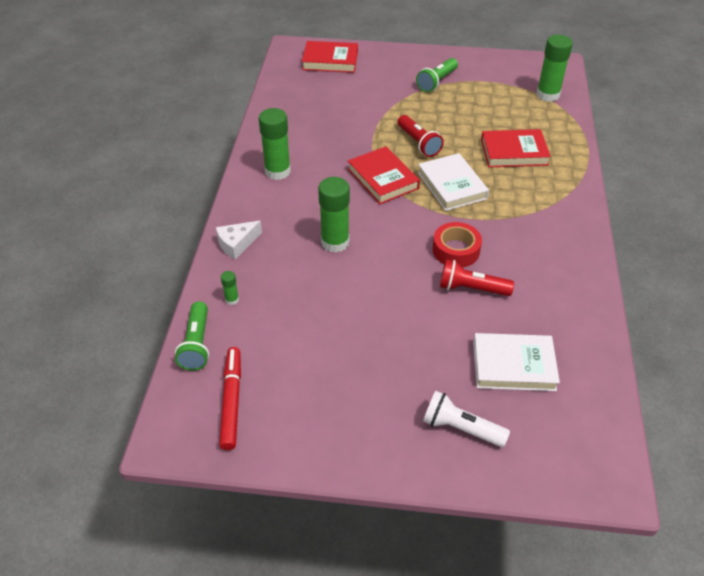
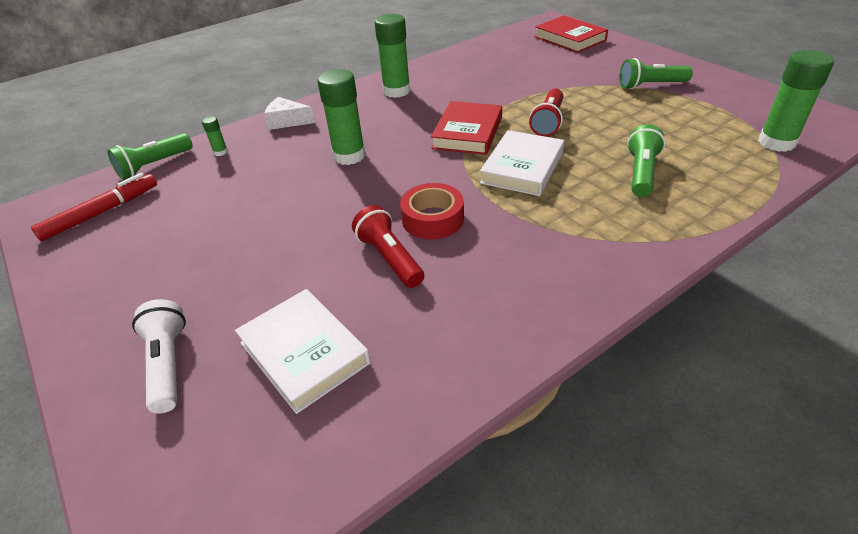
camera: 50 degrees right, 5 degrees down
(514, 152) = (641, 173): red book -> green flashlight

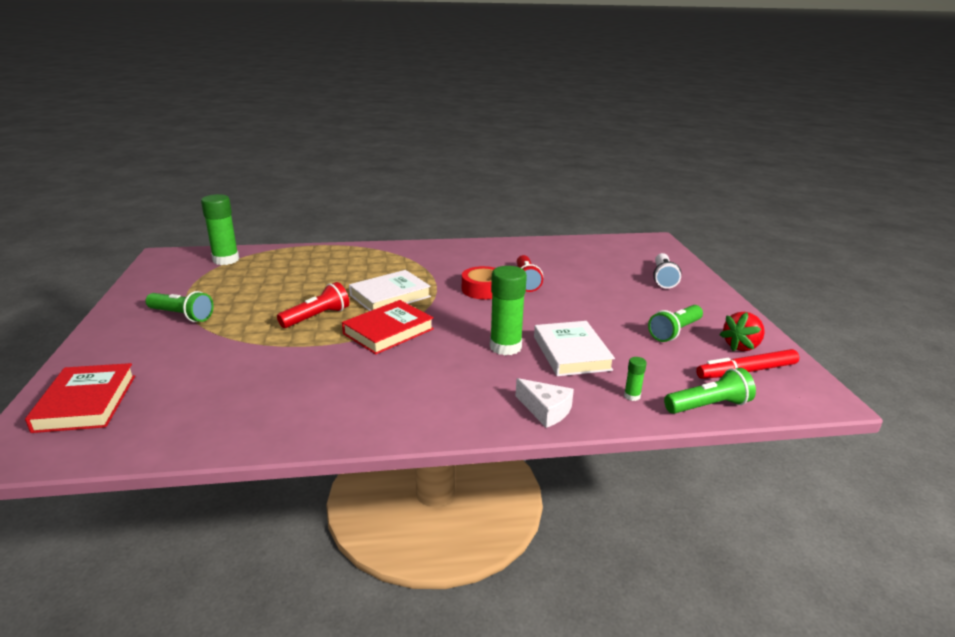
camera: 155 degrees left, 15 degrees down
(90, 246) = (741, 346): none -> red strawberry
(304, 353) = (592, 265): white book -> white book (571, 353)
(396, 91) = (391, 405): green glue stick -> none
(641, 173) = (329, 272): green flashlight -> green flashlight (674, 332)

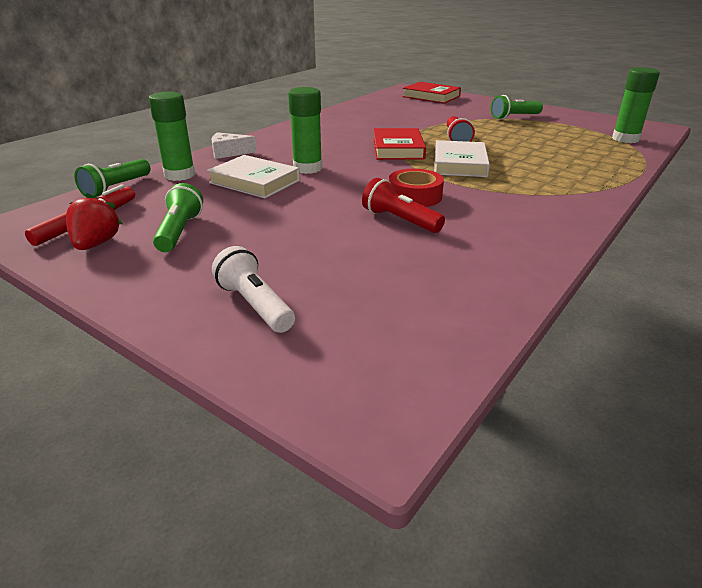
camera: 135 degrees right, 5 degrees up
(632, 396) = (179, 175): green glue stick -> green glue stick, size x2.22

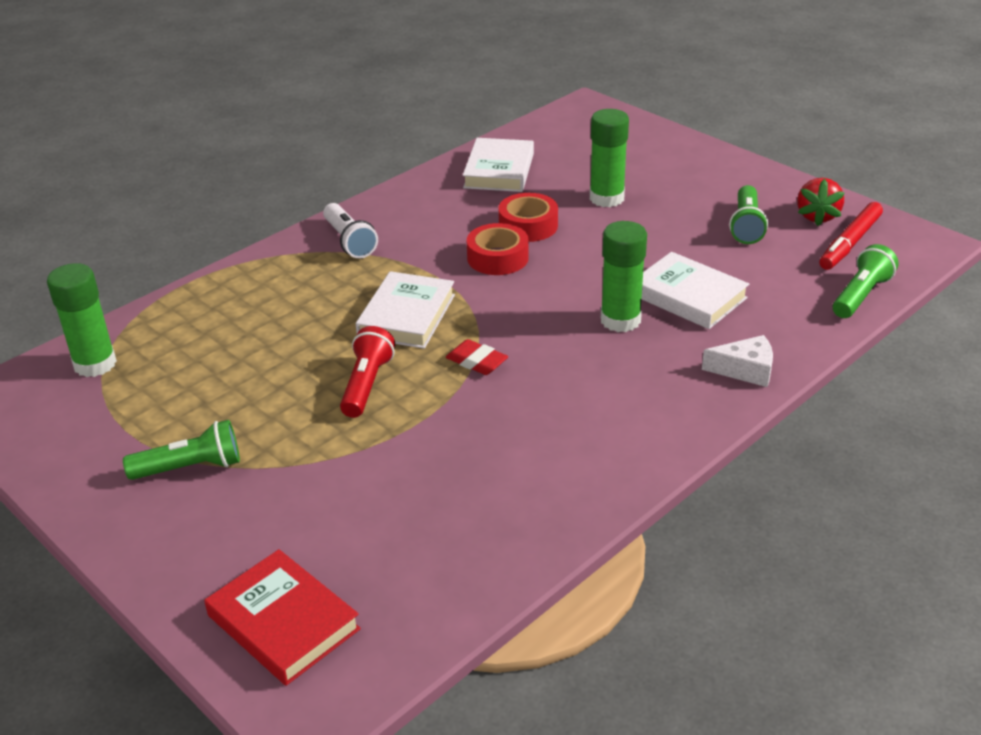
camera: 170 degrees left, 5 degrees up
(179, 175) = (794, 317): green glue stick -> green glue stick (606, 198)
(255, 305) = (659, 160): white flashlight -> white flashlight (349, 241)
(398, 149) = (476, 361): red book -> red eraser
(399, 220) = (528, 226): red flashlight -> red tape
(464, 277) = (499, 170): none -> white book

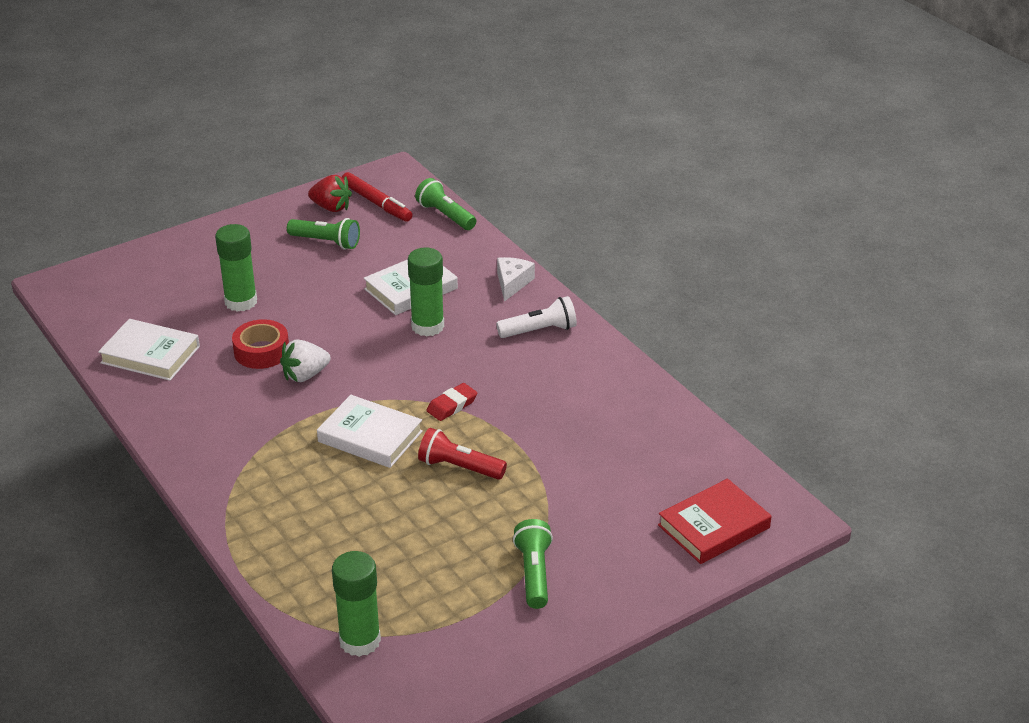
camera: 80 degrees left, 0 degrees up
(349, 241) = (227, 461): white flashlight -> white flashlight (539, 330)
(497, 258) = (305, 375): red tape -> white strawberry

